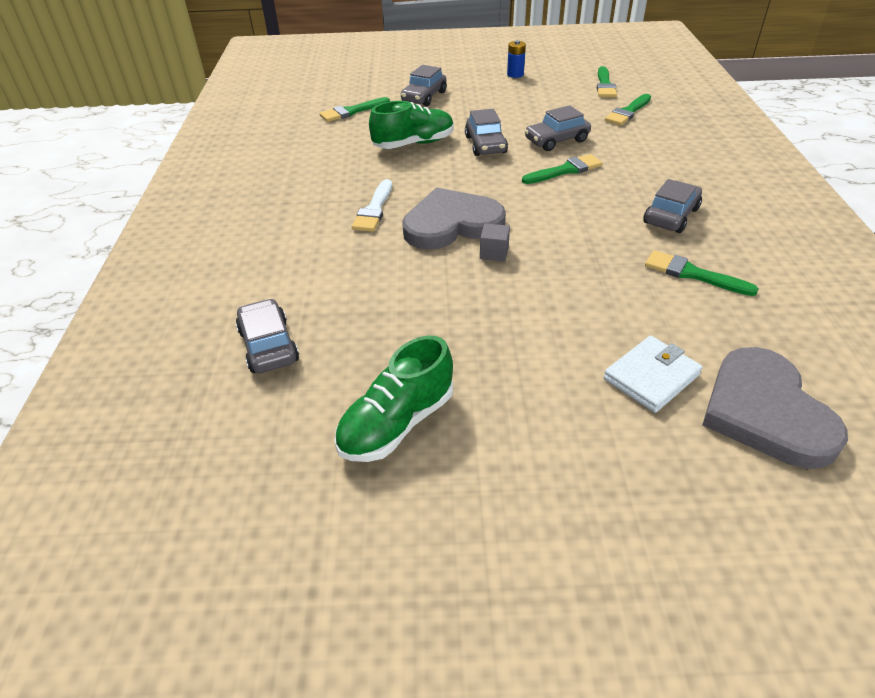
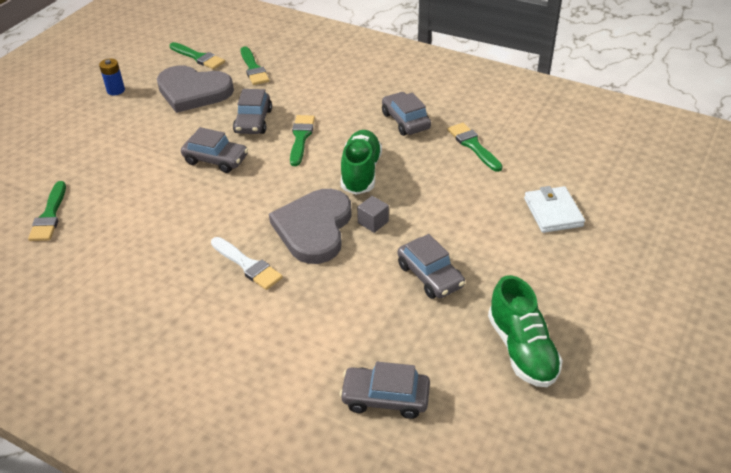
camera: 60 degrees left, 0 degrees up
(414, 144) = (164, 199): green shoe -> green shoe (361, 173)
(424, 97) = (84, 159): grey car -> grey car (430, 276)
(692, 274) = (473, 145): green brush -> green brush turned 90 degrees clockwise
(765, 411) = (606, 185): grey heart -> grey heart (193, 91)

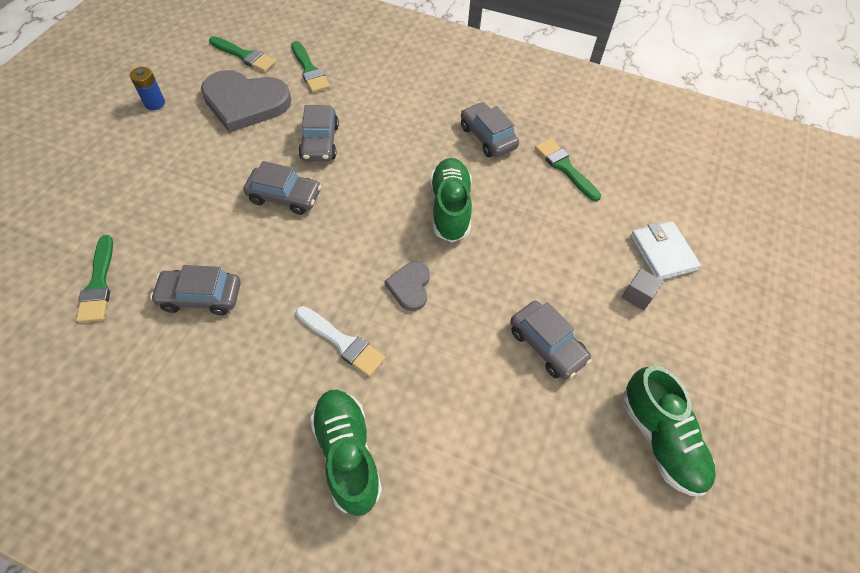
camera: 10 degrees left, 15 degrees up
(238, 343) = (347, 454): none -> green shoe
(301, 138) = (376, 163): green brush -> none
(314, 228) = (410, 287): grey heart -> grey heart, size x0.50
(373, 222) = (473, 275): grey cube -> grey cube (637, 295)
(385, 398) = (525, 518): grey car -> grey car (201, 297)

